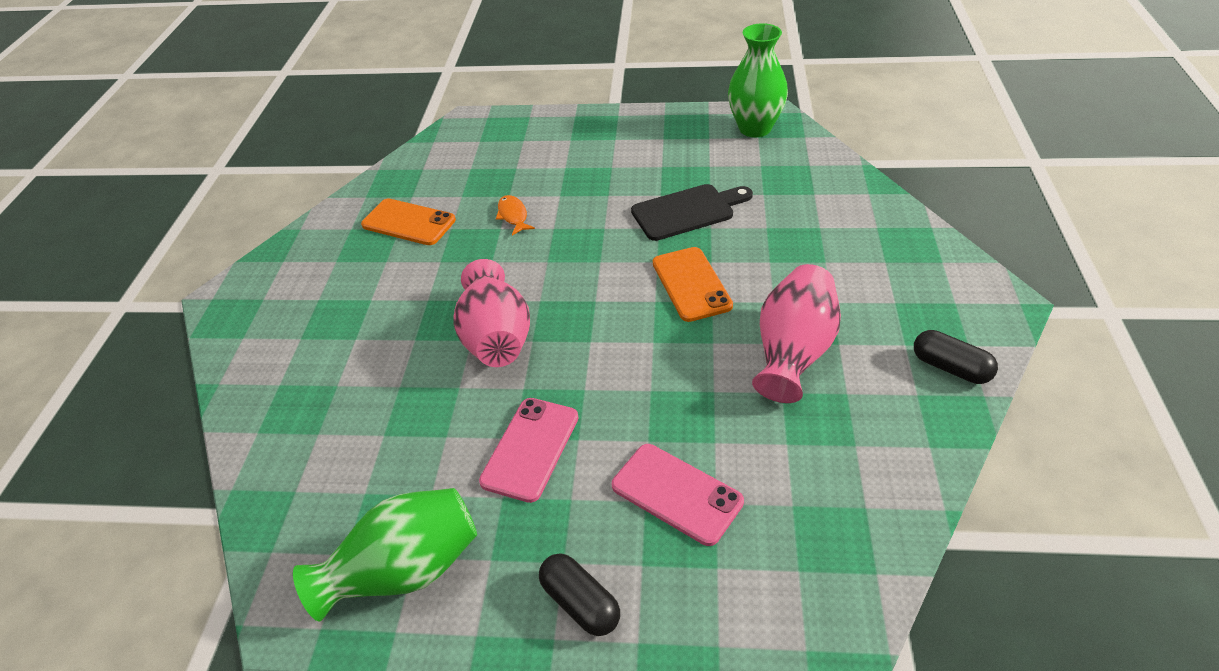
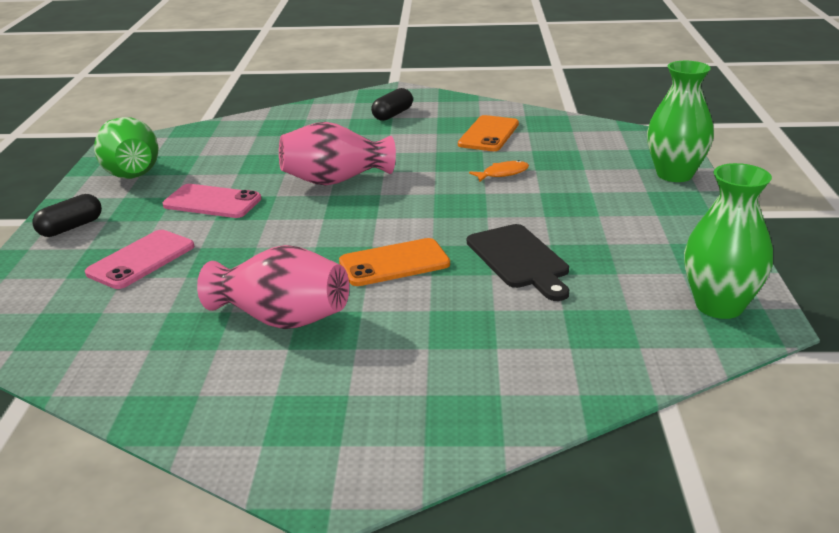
camera: 85 degrees right, 15 degrees down
(542, 123) = (674, 174): none -> green vase
(950, 368) = (228, 424): black capsule -> black capsule (392, 115)

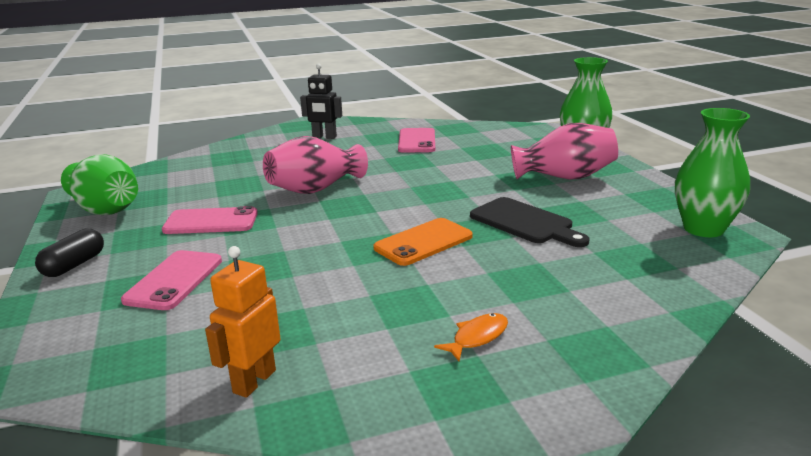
camera: 20 degrees left, 5 degrees down
(141, 373) = (254, 381): none -> orange robot
(282, 319) = (360, 304): pink vase -> pink vase (564, 177)
(392, 115) = (324, 137): black capsule -> black robot
(488, 134) = (417, 141): orange phone -> pink phone
(503, 173) = (453, 165): orange fish -> orange fish (477, 337)

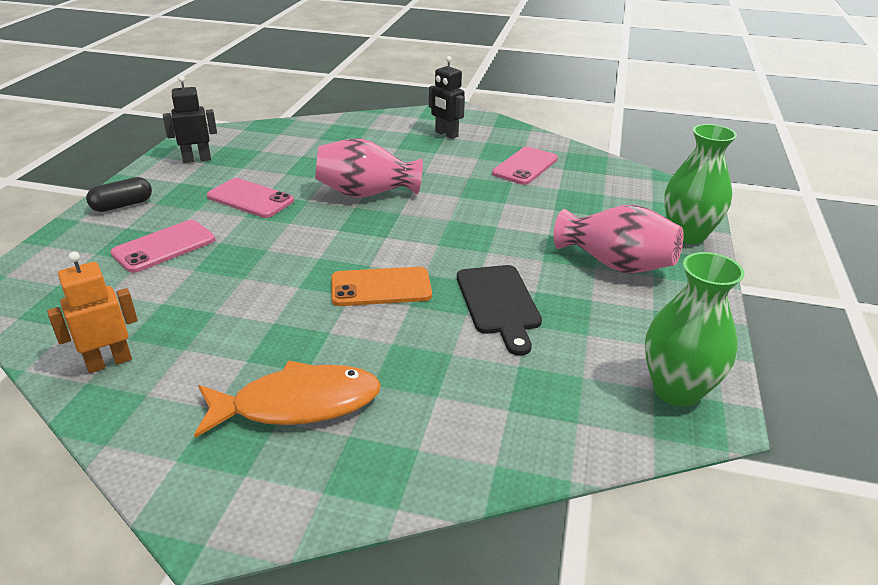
camera: 30 degrees right, 10 degrees up
(106, 210) = (197, 159): green vase -> black robot
(477, 337) = (298, 404): orange fish -> orange fish, size x2.08

